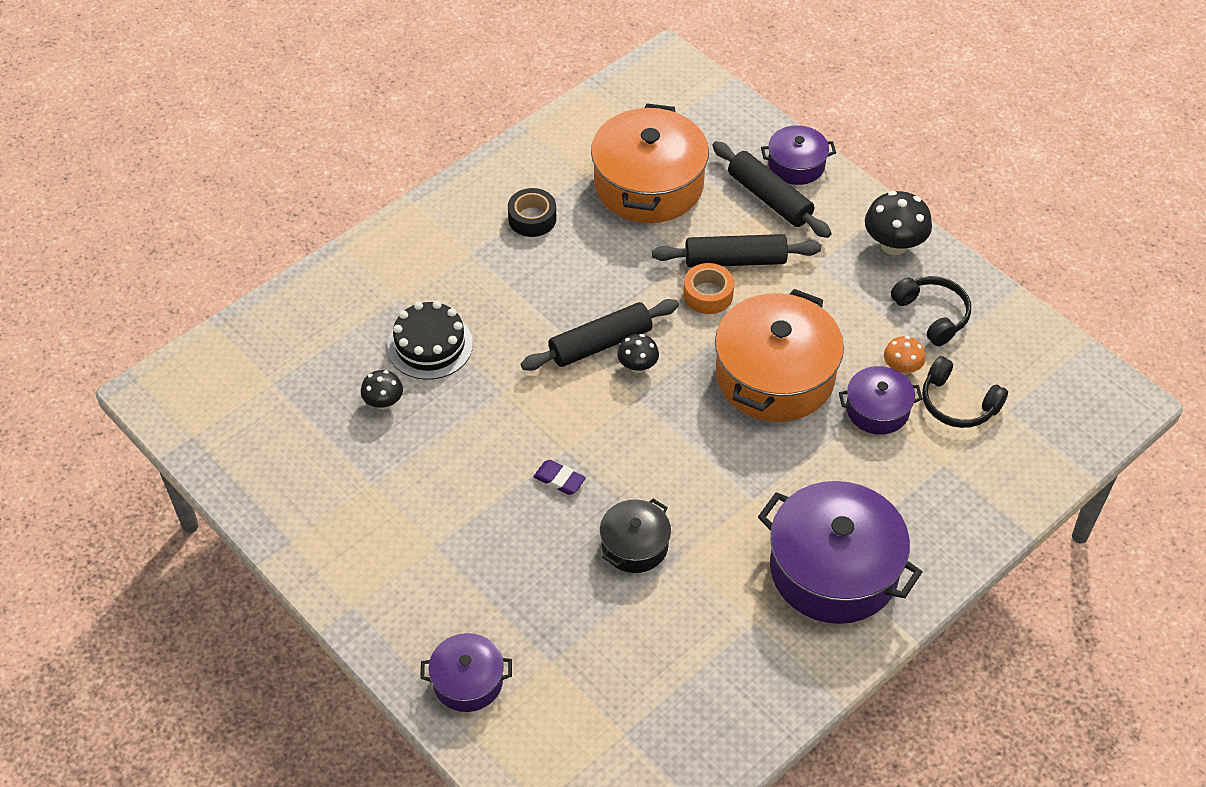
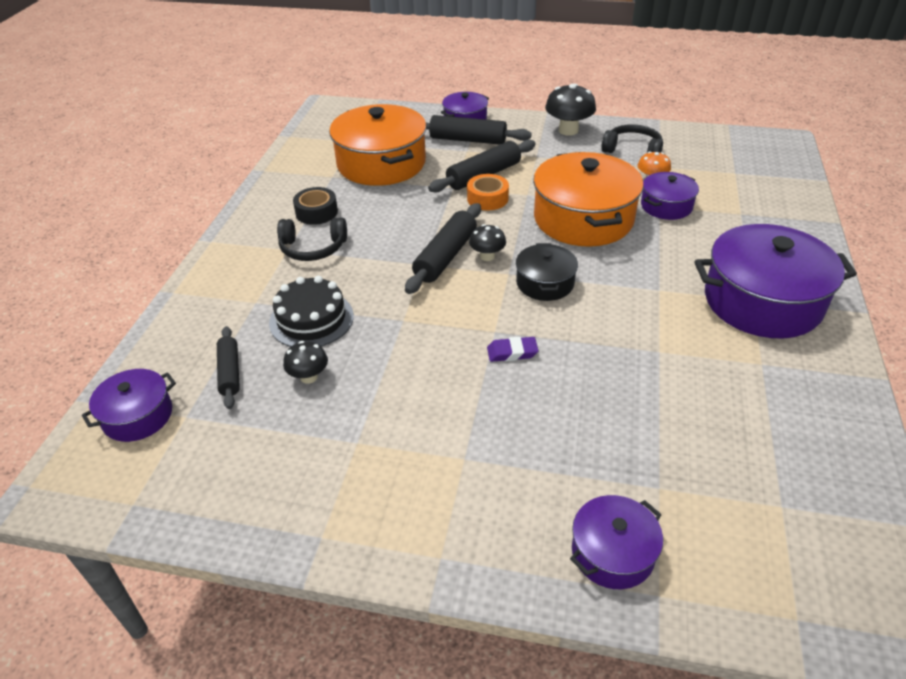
camera: 35 degrees left, 10 degrees down
(240, 361) = (138, 416): none -> purple pot
(330, 361) = (230, 372): none -> black rolling pin
(634, 545) = (618, 363): black pot -> black pot (545, 283)
(957, 403) = (705, 182): black headphones -> black headphones (313, 248)

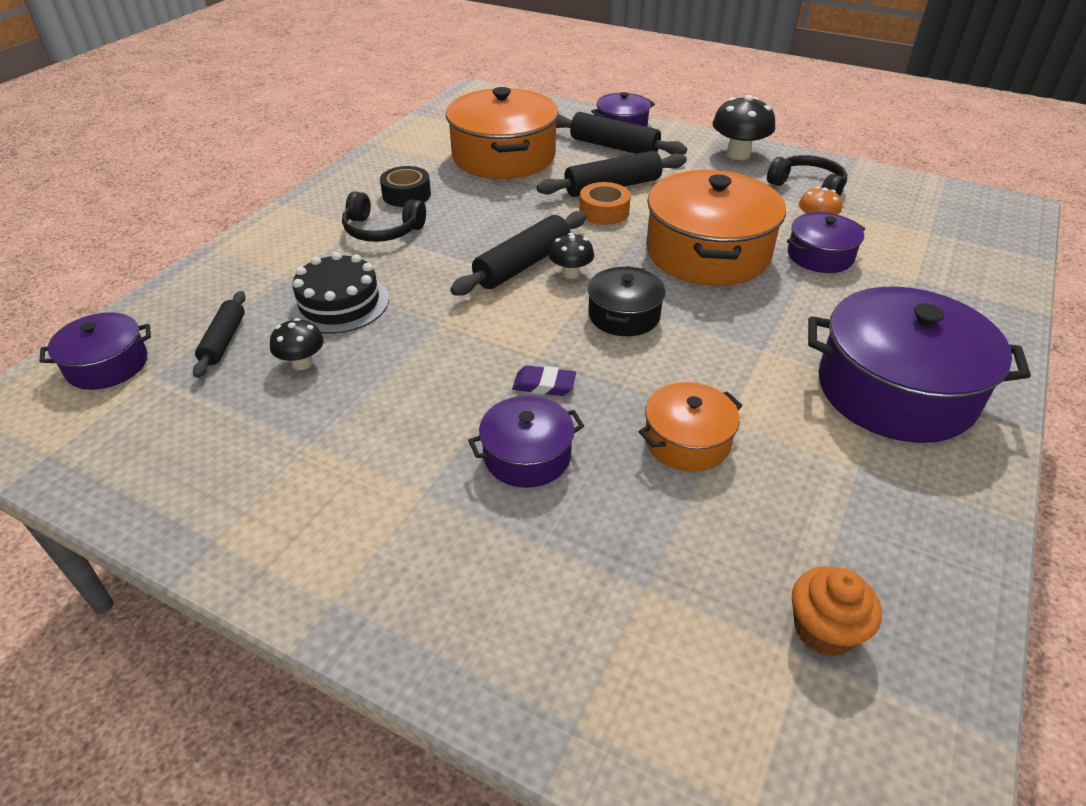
camera: 15 degrees right, 0 degrees up
(612, 552) = (544, 653): purple pot -> purple pot (527, 456)
(637, 372) = (687, 441): none -> orange pot
(788, 485) = (824, 629): none -> orange cupcake

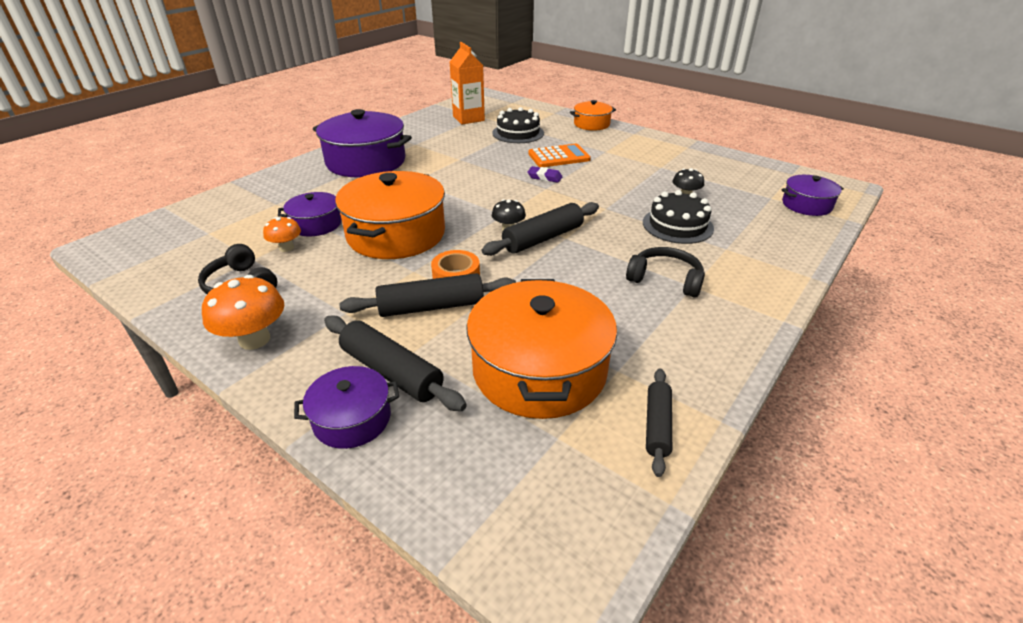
camera: 170 degrees left, 5 degrees down
(224, 341) = (743, 211): black rolling pin -> black rolling pin (657, 425)
(406, 195) = (652, 320): black tape -> none
(527, 456) = (559, 157): purple pot -> orange calculator
(624, 315) = (484, 202): black pot -> none
(648, 555) = (518, 133): none -> black cake
(687, 441) = (483, 155): orange pot -> orange pot (591, 124)
(738, 154) = (254, 339): black mushroom -> orange mushroom
(824, 629) = (468, 118): orange cupcake -> orange carton

